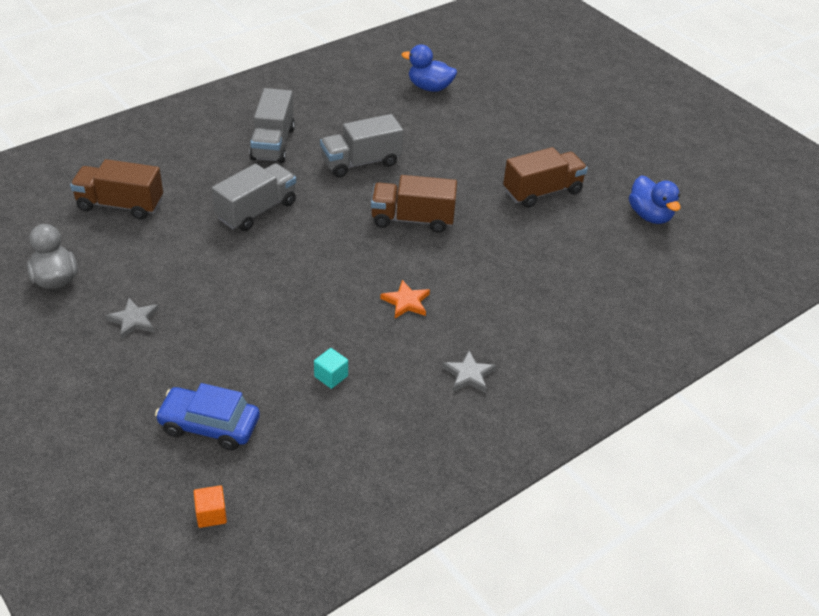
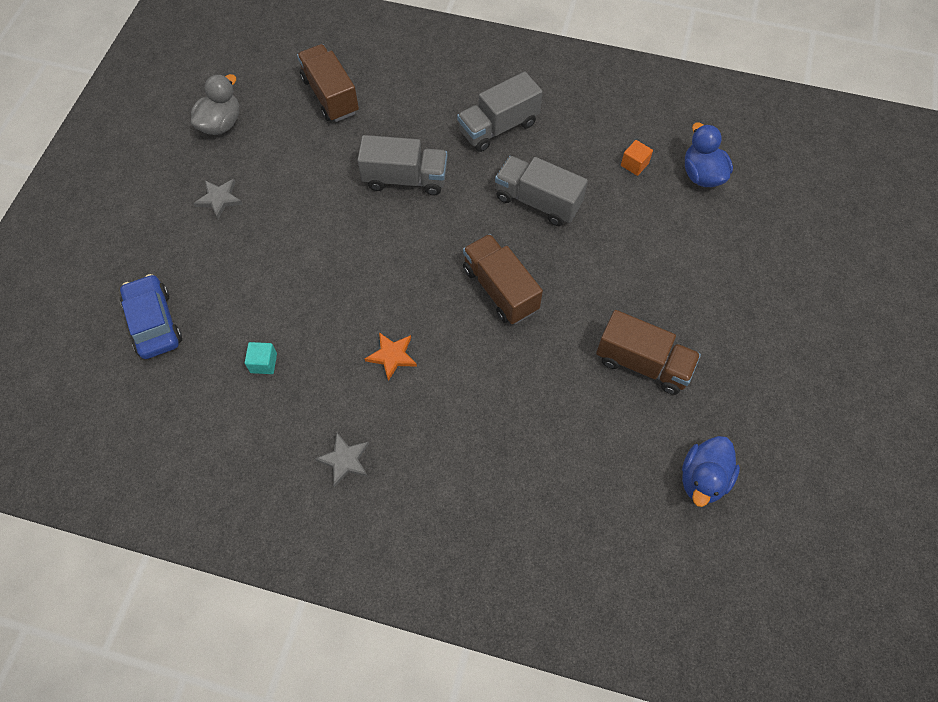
camera: 55 degrees right, 20 degrees up
(211, 514) = (75, 386): orange cube -> orange cube (634, 164)

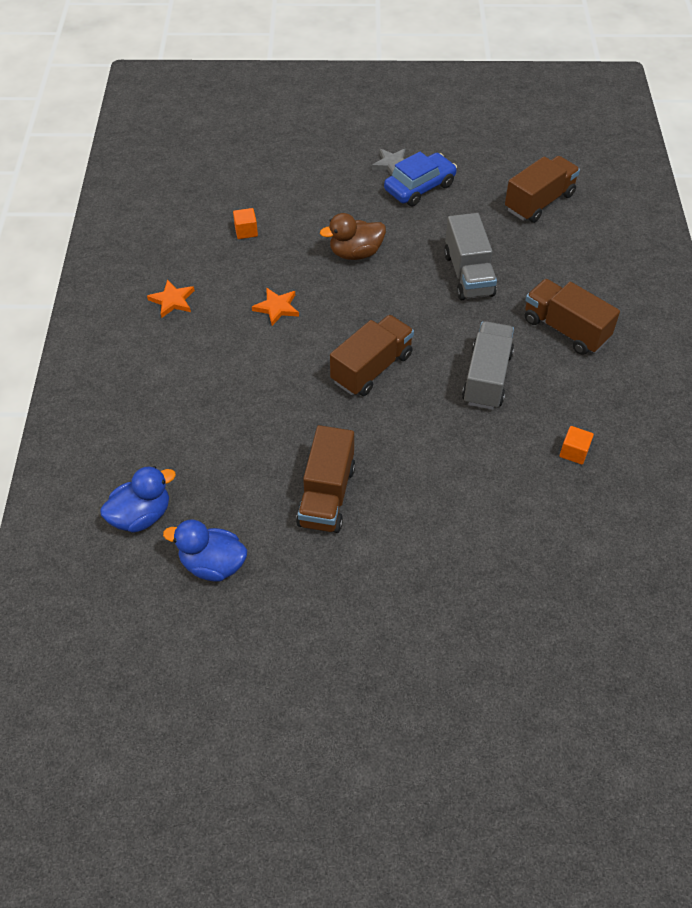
camera: 75 degrees right, 10 degrees down
(154, 323) = (262, 162): blue car -> blue car (419, 187)
(221, 124) = (471, 144): grey duck -> none
(263, 363) = (246, 231): turquoise cube -> orange cube
(339, 266) = (355, 253): none -> brown duck
(345, 460) = (172, 300): grey star -> orange star
(498, 127) = (565, 329): grey truck -> brown truck
(702, 175) = (590, 518): blue duck -> blue duck (141, 515)

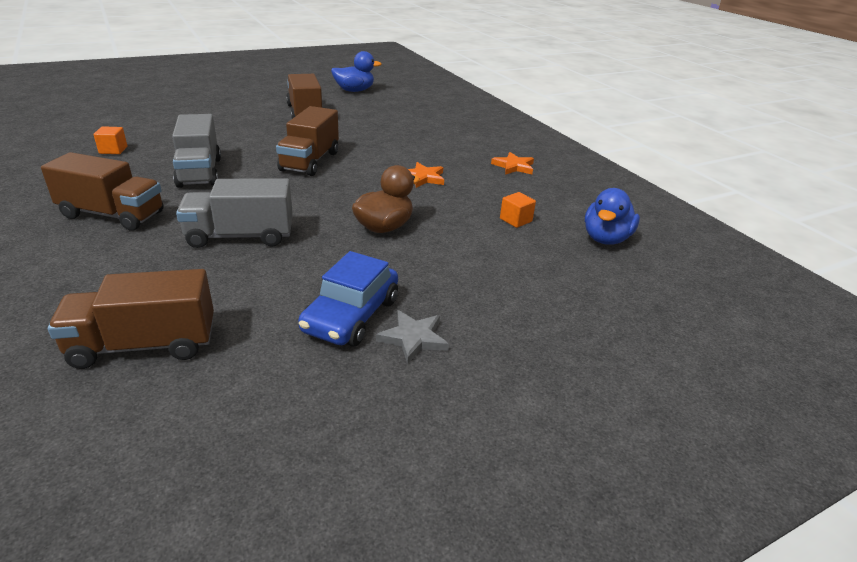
camera: 150 degrees right, 20 degrees down
(141, 515) = (411, 96): blue duck -> blue duck (606, 239)
(468, 274) = (240, 236): grey truck -> grey truck turned 60 degrees counterclockwise
(539, 202) = (144, 345): brown truck -> brown truck turned 60 degrees clockwise

